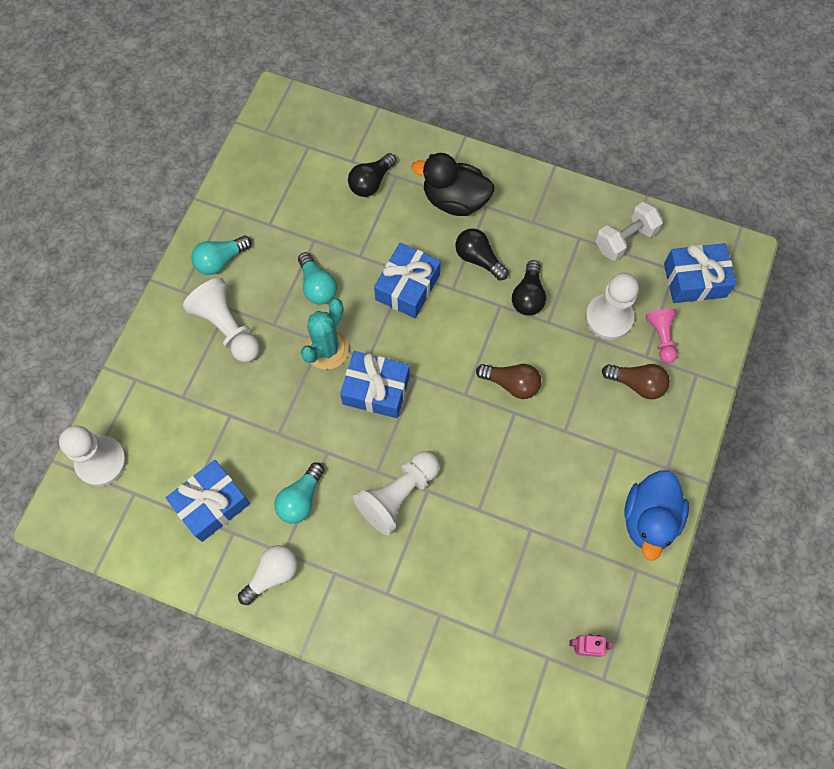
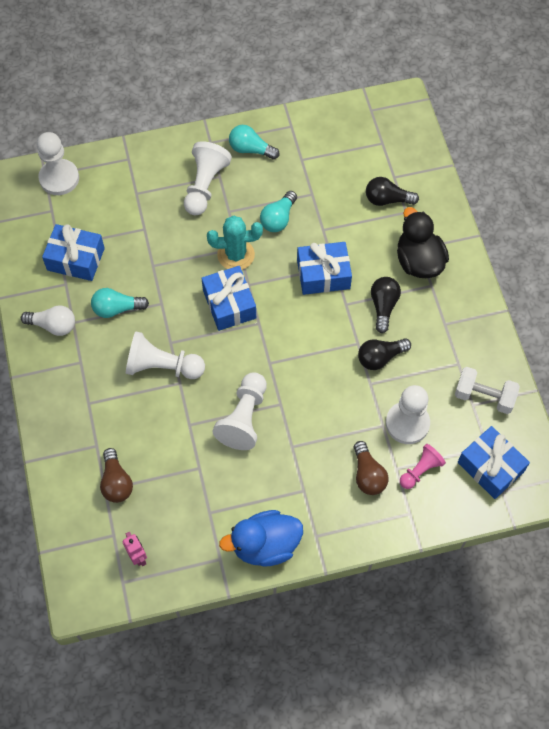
camera: 55 degrees right, 5 degrees down
(506, 454) = (244, 418): none -> white pawn
(511, 383) = (301, 388): brown light bulb -> brown light bulb (116, 482)

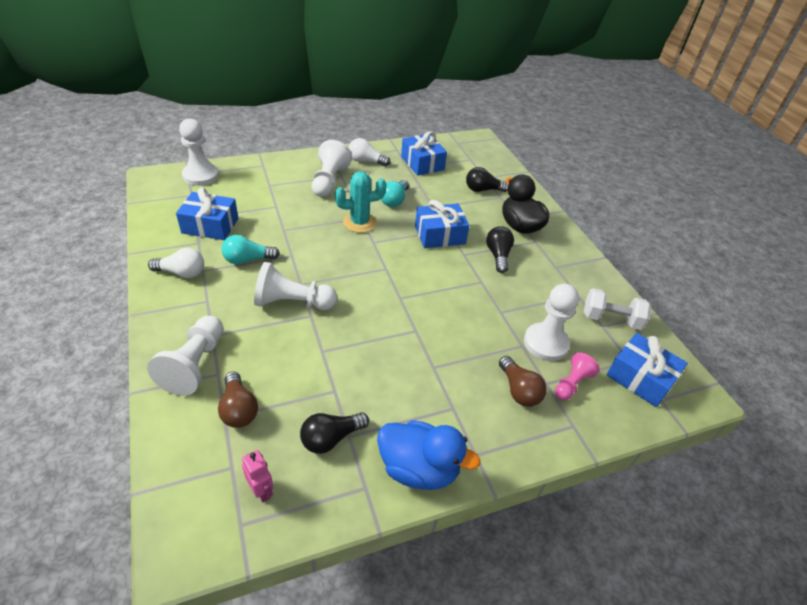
camera: 10 degrees left, 20 degrees down
(229, 304) = (356, 255): blue gift -> blue gift (422, 163)
(244, 418) = (380, 343): white pawn -> white pawn (195, 364)
(251, 149) = (366, 161): turquoise light bulb -> white light bulb
(265, 545) = (418, 468): blue duck -> blue duck turned 135 degrees counterclockwise
(380, 357) = (505, 292): black light bulb -> black light bulb (331, 438)

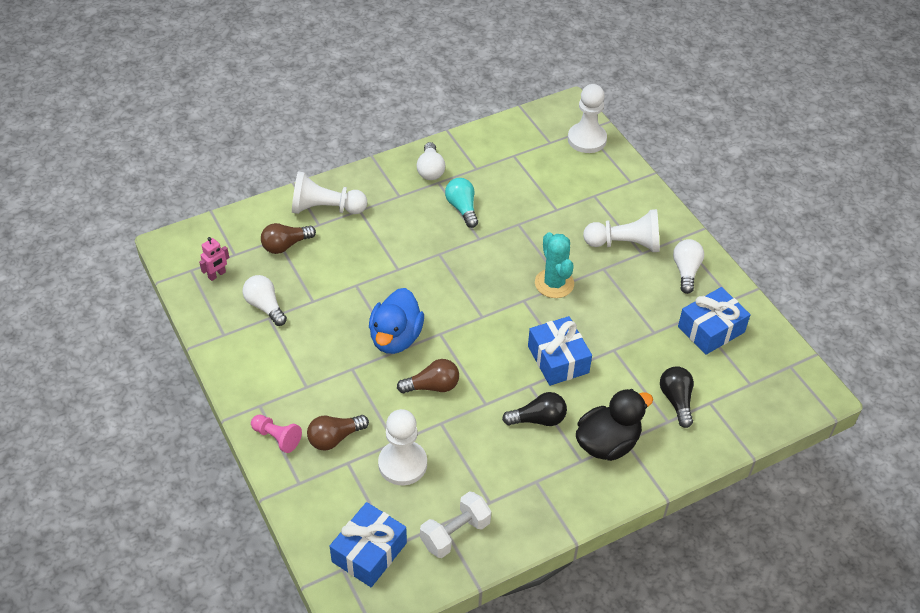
camera: 85 degrees right, 5 degrees up
(210, 226) = (504, 169): blue gift -> none
(293, 303) = (411, 253): white pawn -> none
(331, 438) = (265, 306): black light bulb -> white light bulb
(394, 200) = (611, 309): turquoise light bulb -> none
(418, 468) = (243, 366): blue duck -> blue duck (395, 338)
(461, 311) = (432, 386): none -> brown light bulb
(571, 384) = (350, 485): pink pawn -> pink pawn (277, 437)
(611, 319) = (455, 533): white dumbbell -> white dumbbell turned 45 degrees clockwise

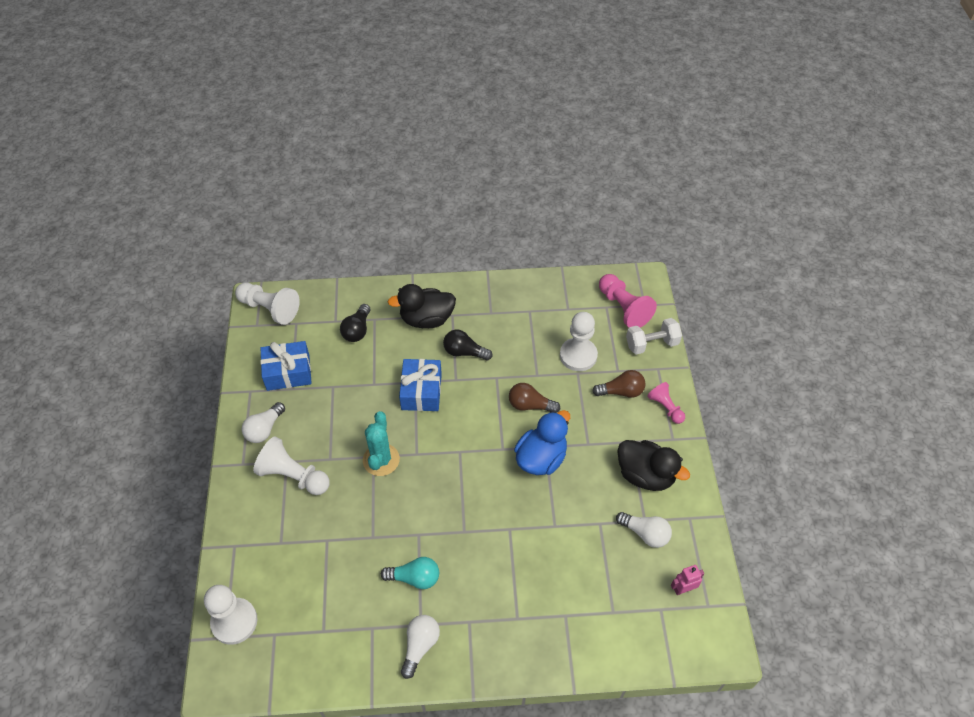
camera: 155 degrees left, 5 degrees up
(265, 306) = (645, 533): white light bulb -> white light bulb turned 45 degrees counterclockwise
(280, 358) = (645, 475): none -> black duck
(286, 245) = (606, 600): brown light bulb -> none
(325, 208) = (551, 634): white pawn -> white pawn (270, 309)
(369, 552) = (623, 308): blue gift -> pink pawn
(455, 533) = (562, 300): white dumbbell -> white dumbbell (651, 344)
(462, 208) = (414, 578): turquoise light bulb -> turquoise light bulb turned 90 degrees counterclockwise

